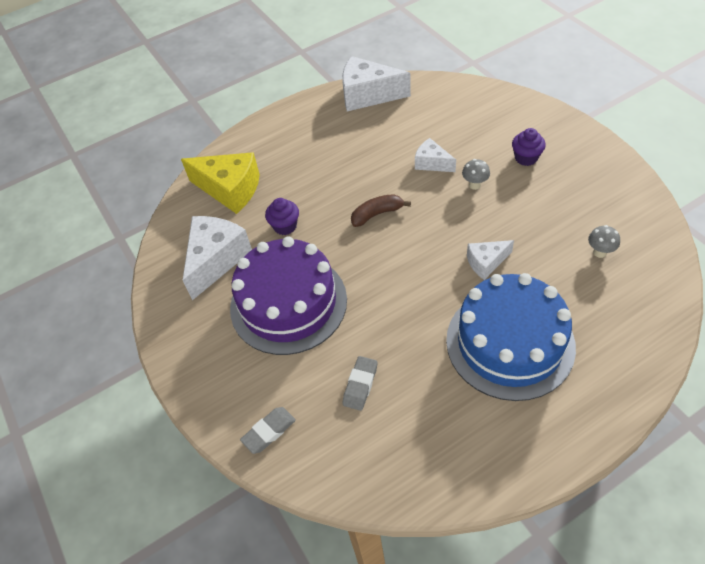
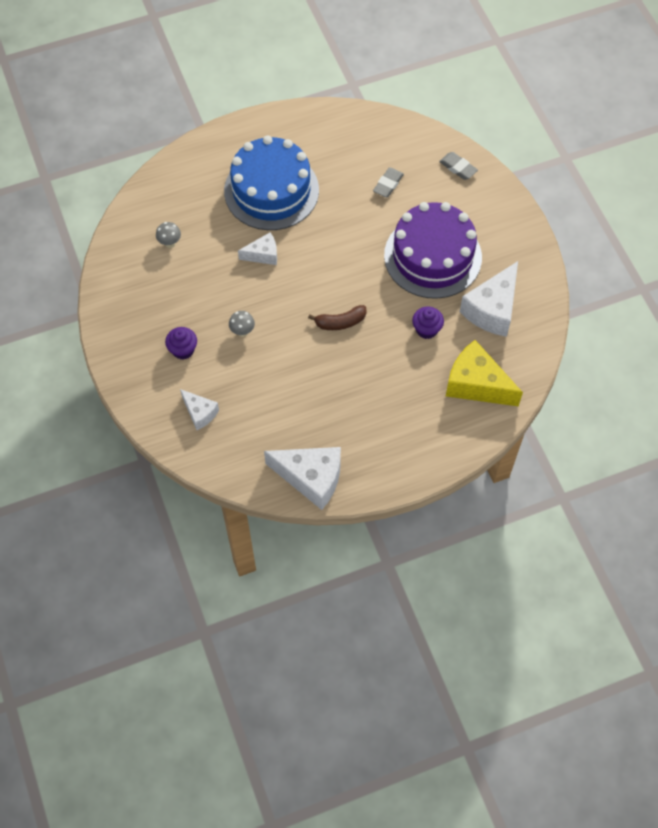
camera: 175 degrees left, 10 degrees up
(269, 431) = (458, 168): grey eraser -> grey eraser turned 75 degrees clockwise
(432, 163) = (273, 366): white cheese -> white cheese (200, 413)

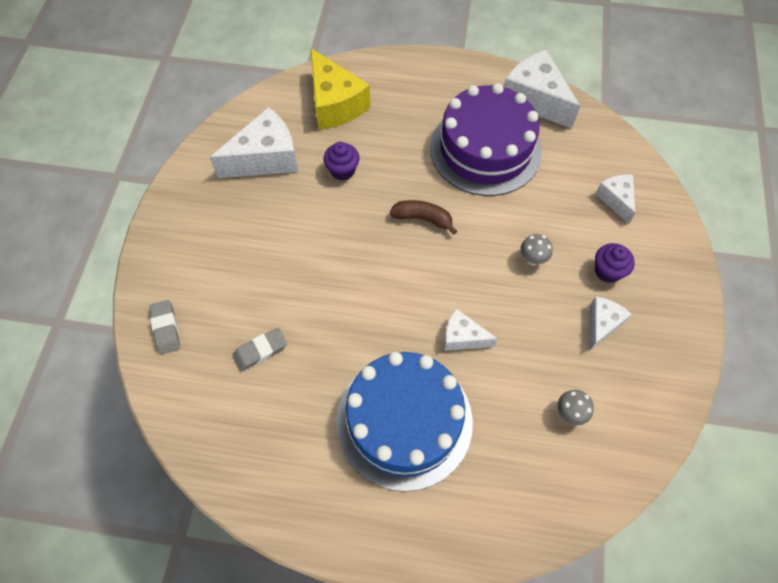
camera: 150 degrees left, 0 degrees up
(172, 309) = (601, 324): none -> white cheese
(432, 256) = (279, 239): purple cake -> purple cake (485, 149)

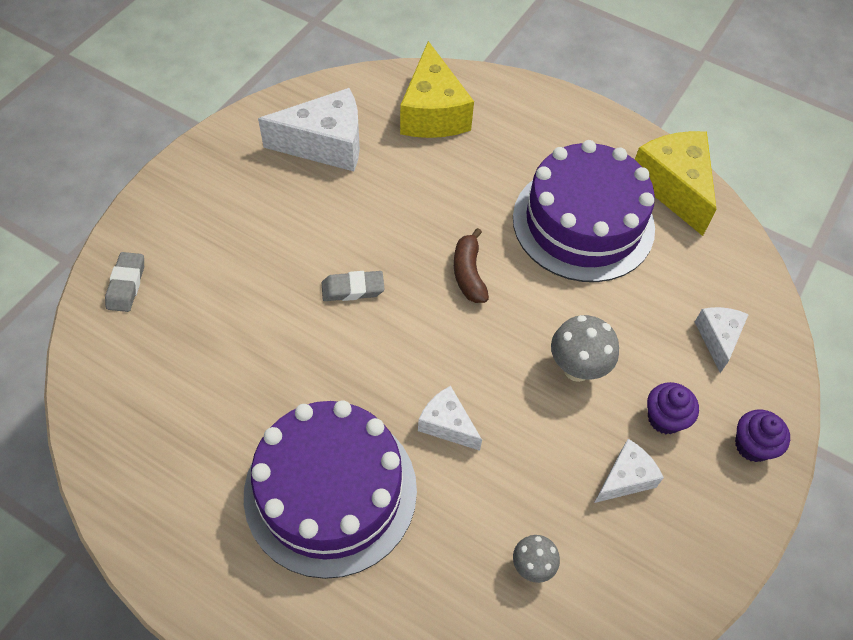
camera: 20 degrees right, 5 degrees down
(260, 351) = (212, 348): grey eraser -> grey eraser (353, 289)
(342, 170) = (404, 187): purple cupcake -> purple cupcake (752, 445)
(404, 421) = (330, 491): blue cake -> purple cake
(423, 219) = (468, 273): brown banana -> brown banana turned 135 degrees counterclockwise
(532, 259) = (577, 368): grey mushroom -> grey mushroom, size x1.62
(535, 99) = (673, 187): white cheese -> yellow cheese

